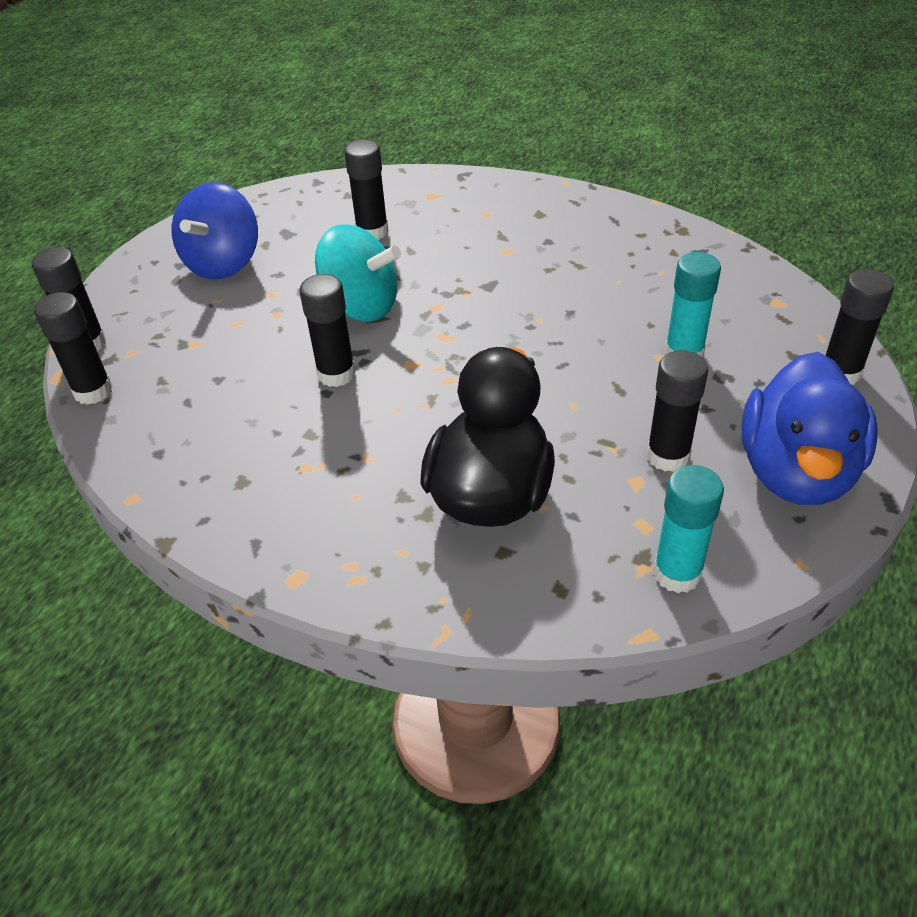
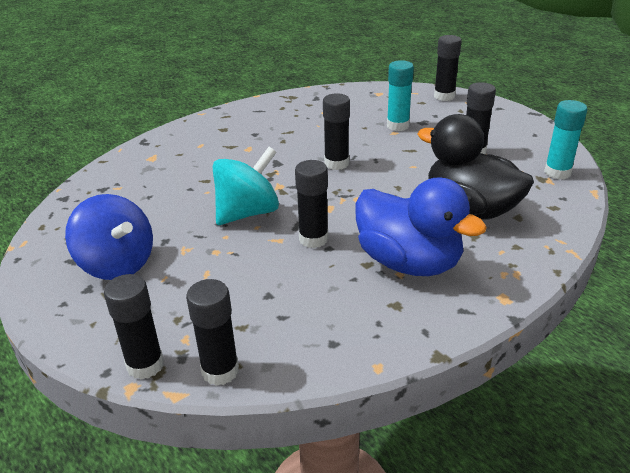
camera: 65 degrees left, 10 degrees down
(372, 232) = (164, 189): black glue stick -> black glue stick (336, 163)
(796, 472) = (504, 125): blue duck -> blue duck (409, 262)

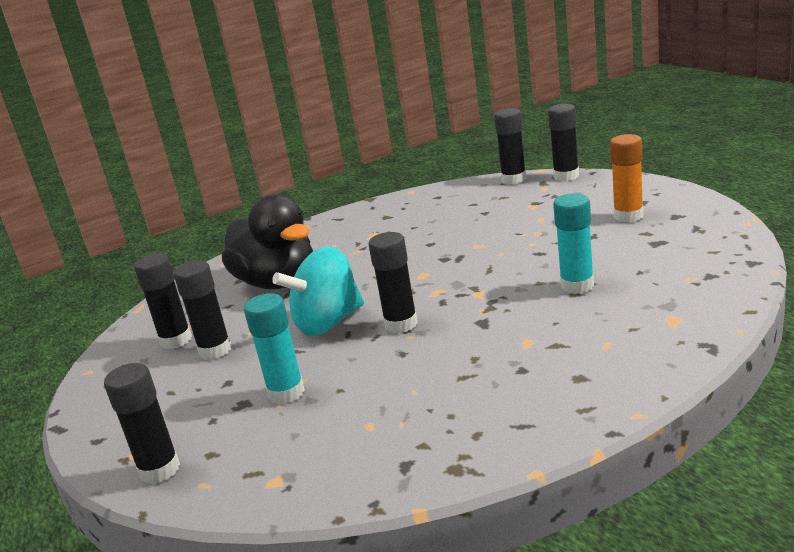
camera: 170 degrees left, 10 degrees down
(117, 264) = (628, 216): blue spinning top -> orange glue stick
(247, 213) = (512, 263): turquoise spinning top -> turquoise spinning top (328, 323)
(313, 239) = (443, 247): black glue stick -> black glue stick (176, 340)
(409, 262) = (363, 239): blue duck -> none
(557, 172) = (148, 327): turquoise glue stick -> turquoise glue stick (577, 285)

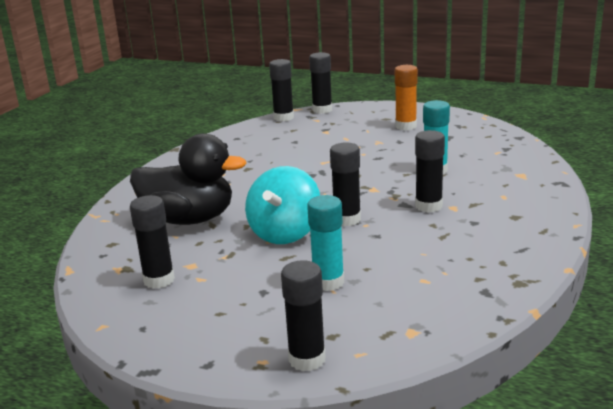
camera: 40 degrees left, 0 degrees up
(215, 350) = (213, 276): black glue stick -> black glue stick (428, 206)

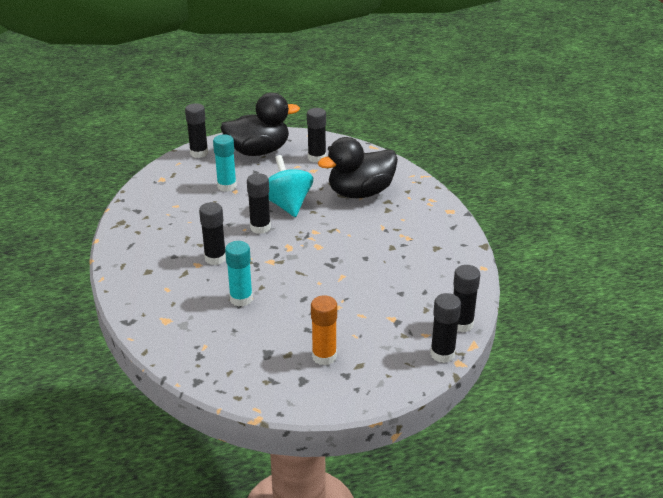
camera: 140 degrees right, 10 degrees up
(215, 323) = (258, 151): none -> black duck

